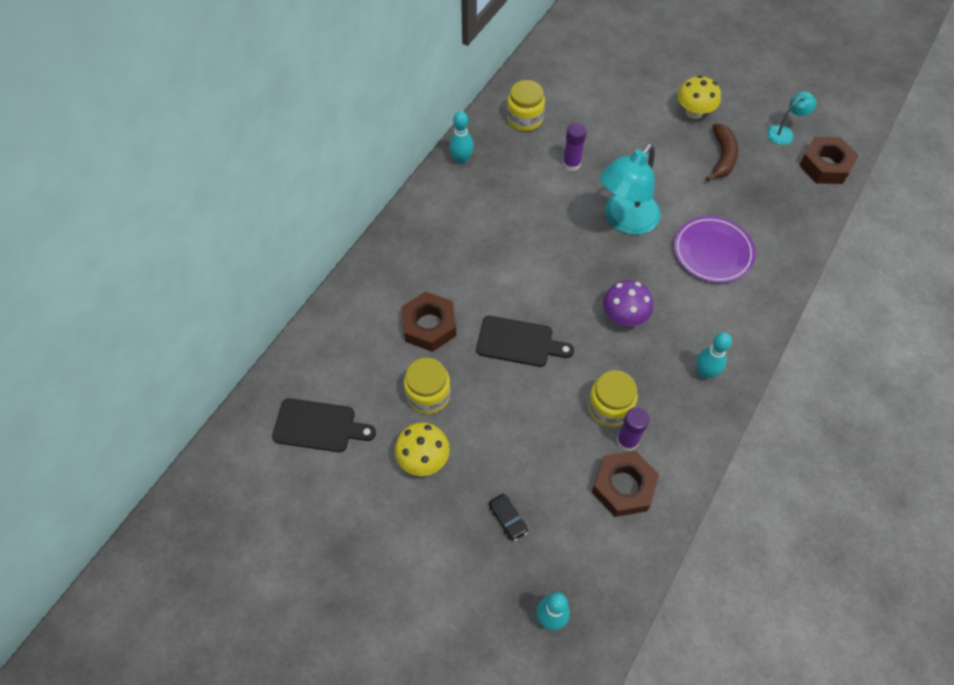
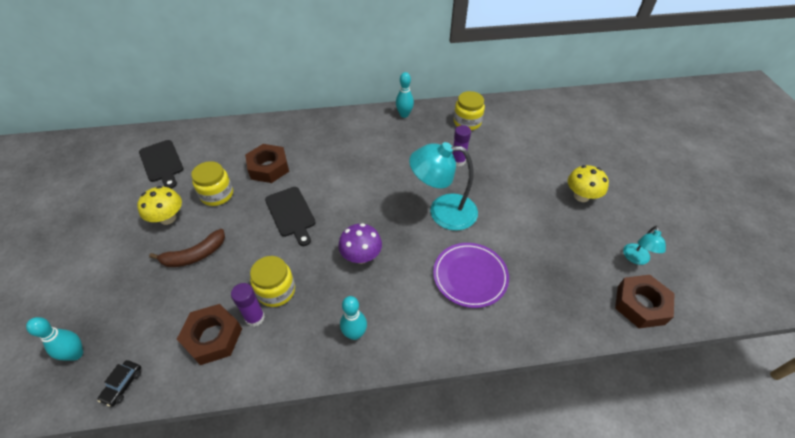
camera: 50 degrees right, 10 degrees down
(507, 519) = (146, 285): black car -> black car (123, 385)
(722, 157) = (563, 234): brown banana -> brown banana (195, 255)
(784, 132) = (636, 259): turquoise lamp -> turquoise lamp turned 90 degrees clockwise

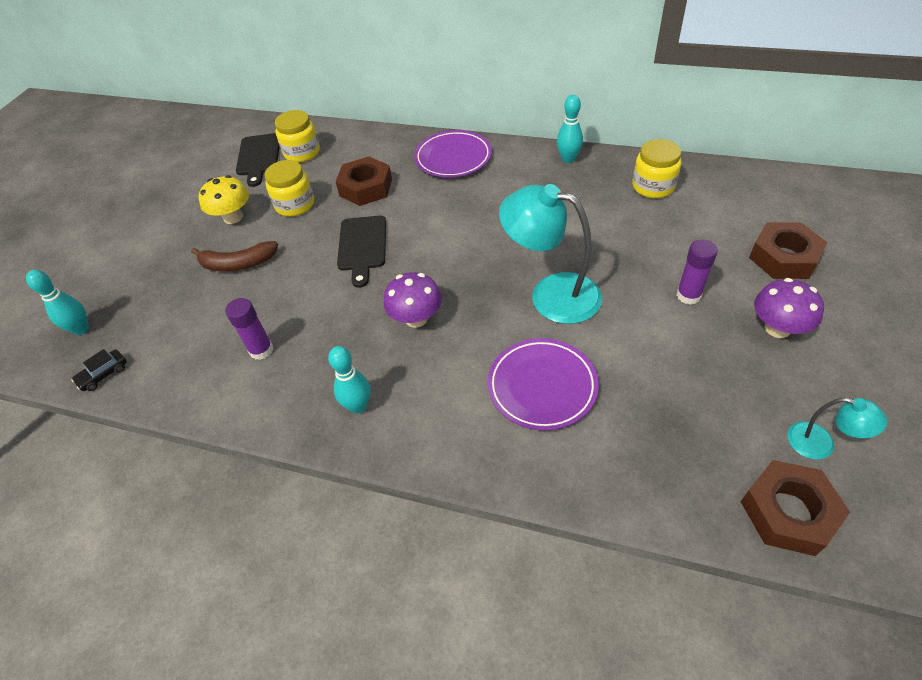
camera: 30 degrees right, 0 degrees up
(213, 337) = (209, 356): brown nut -> brown nut (783, 258)
(276, 291) = (299, 328): yellow jar -> yellow jar (302, 152)
(323, 130) = (453, 158): none -> purple plate
(458, 161) = (610, 234): purple glue stick -> purple glue stick (688, 295)
(581, 196) = (777, 328): yellow mushroom -> purple mushroom
(636, 259) = (820, 444): turquoise lamp -> turquoise lamp turned 105 degrees counterclockwise

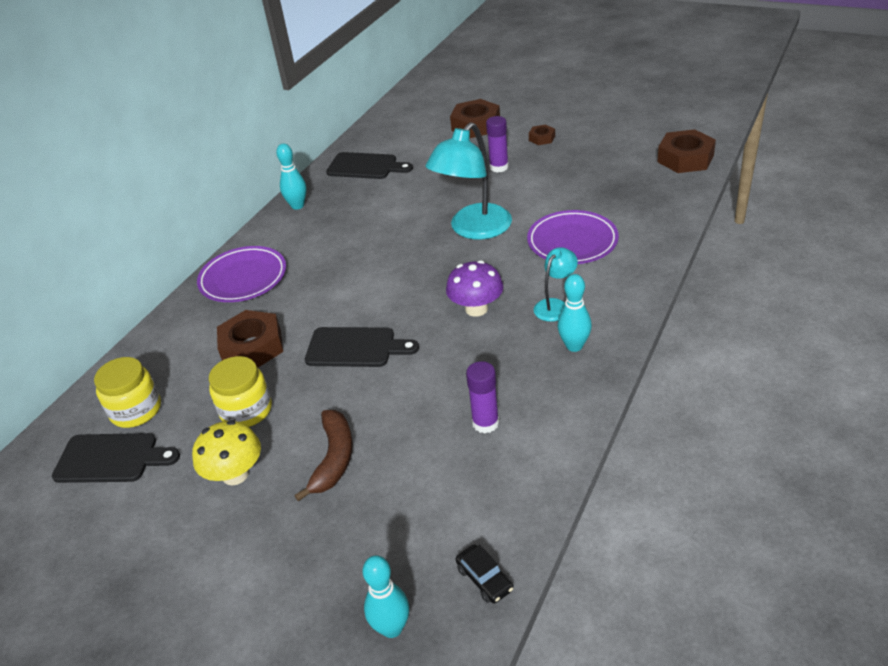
camera: 80 degrees left, 10 degrees down
(653, 186) = (365, 166): yellow jar -> black cutting board
(777, 328) = (542, 138): purple mushroom -> brown nut
(820, 444) = (638, 140): turquoise lamp -> turquoise lamp (555, 305)

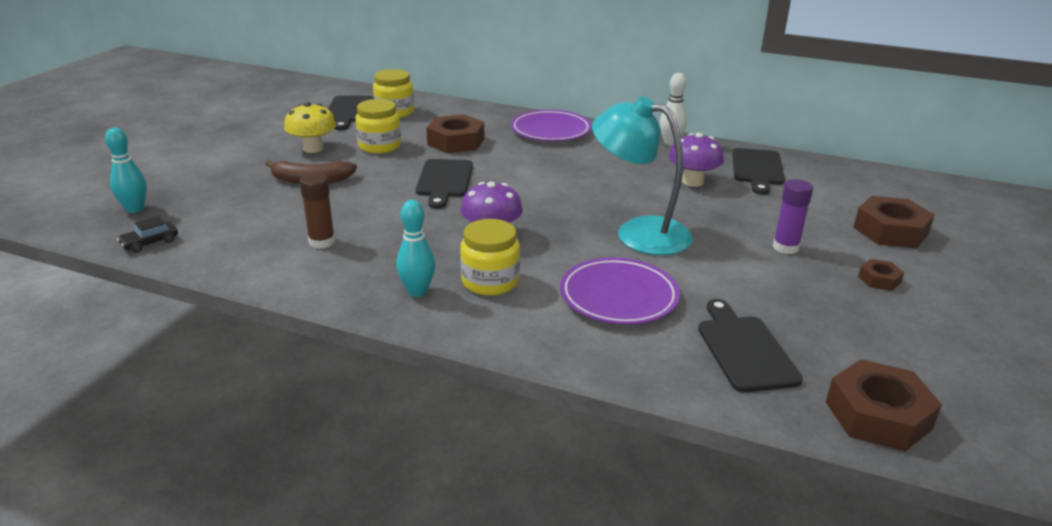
camera: 80 degrees right, 10 degrees down
(297, 206) = (670, 142): turquoise bowling pin -> white bowling pin
(383, 199) = (692, 181): none -> purple mushroom
(485, 423) = (322, 242): purple glue stick -> brown glue stick
(555, 305) = (490, 281): turquoise lamp -> yellow jar
(631, 194) = (744, 350): none -> black cutting board

